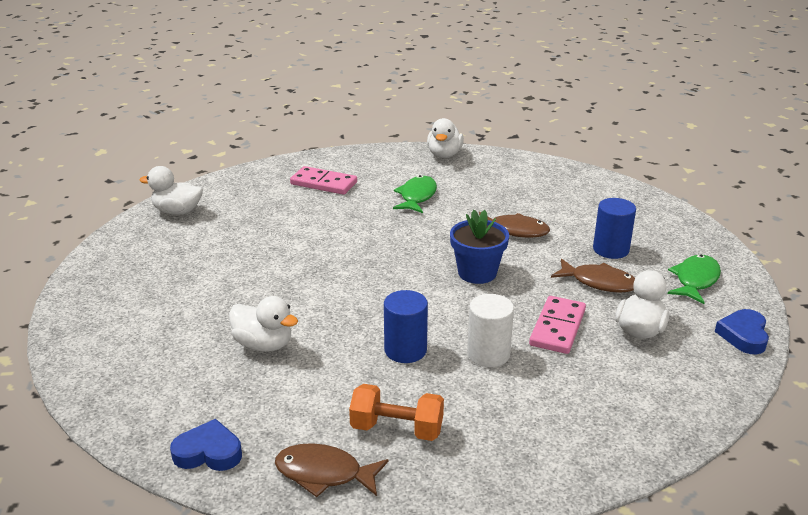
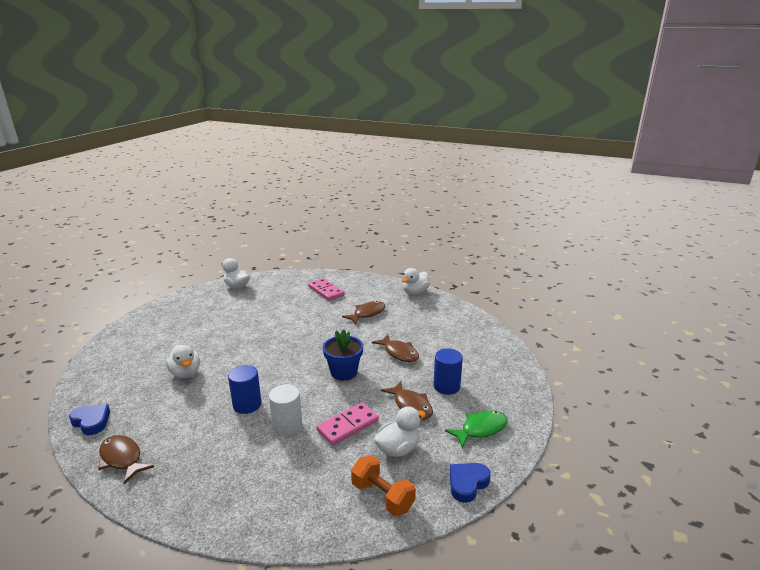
camera: 30 degrees right, 5 degrees down
(397, 429) = (185, 450): orange dumbbell -> orange dumbbell (382, 496)
(417, 196) = (367, 314): green fish -> brown fish

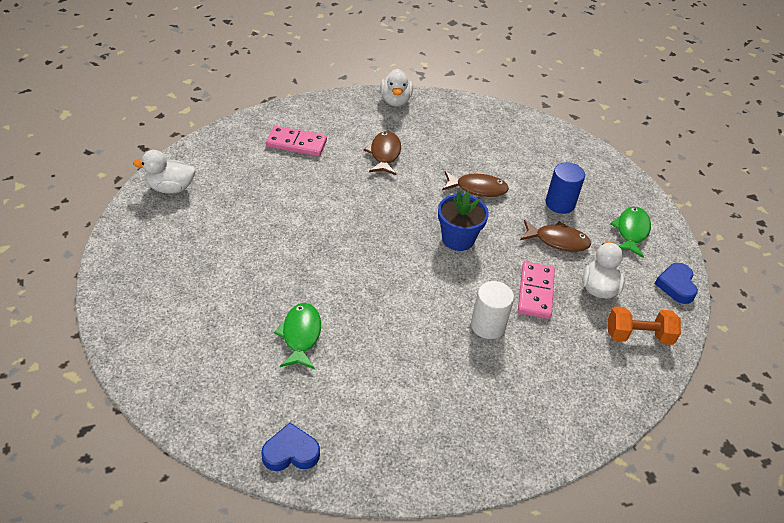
camera: 45 degrees left, 20 degrees up
(122, 459) = (390, 460): brown fish -> none
(185, 373) = (301, 335): white duck -> green fish
(247, 405) = (420, 328): blue cylinder -> none

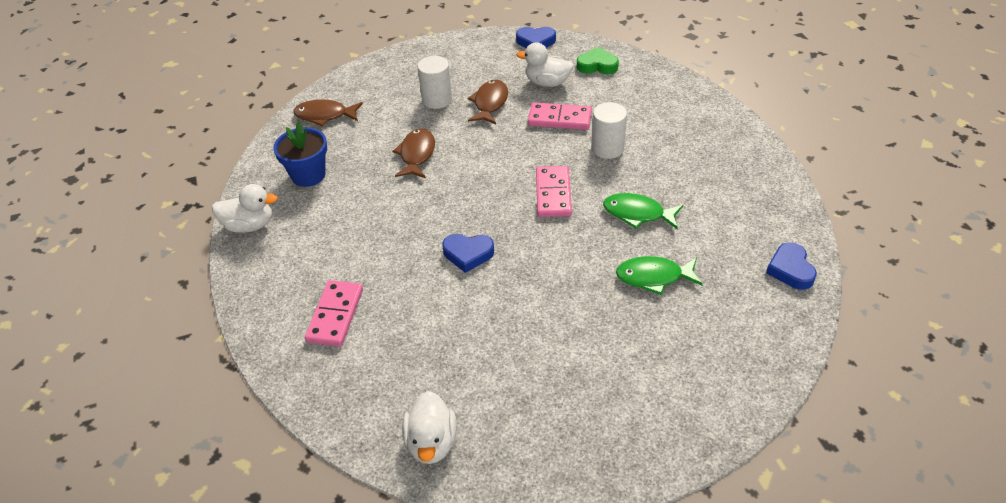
camera: 85 degrees left, 0 degrees up
(348, 214) = (468, 254): none -> blue heart
(384, 154) = (358, 230): brown fish -> brown fish (325, 115)
(420, 275) = (553, 194): none -> pink domino
(458, 239) = (496, 168): blue flower pot -> blue flower pot (308, 175)
(560, 203) = (437, 100): blue cylinder -> white cylinder
(631, 231) = (472, 60): green fish -> green fish (637, 214)
(638, 336) = (597, 65): orange dumbbell -> green heart

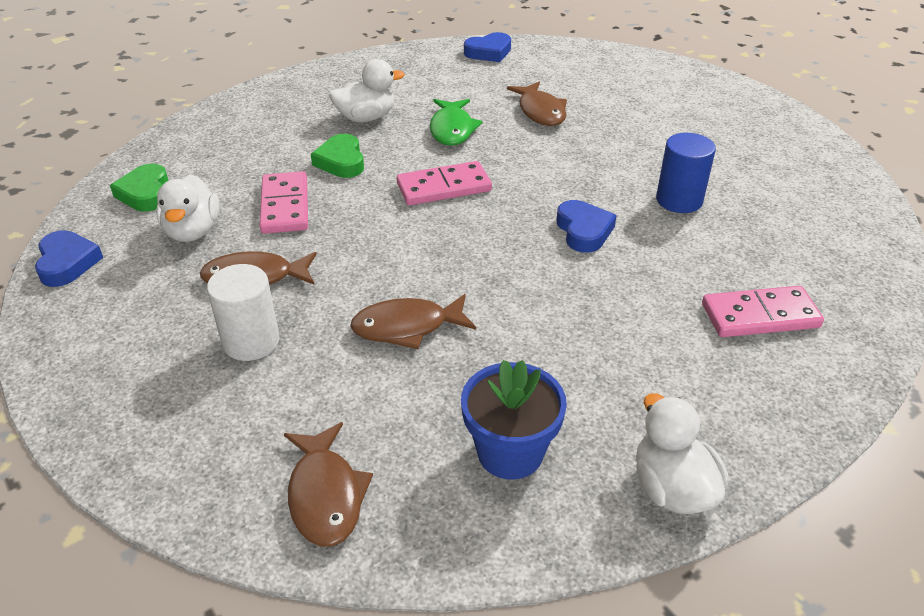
camera: 110 degrees left, 5 degrees down
(431, 442) = (841, 200): white duck -> white duck (366, 118)
(480, 324) = (679, 200): none -> blue cylinder
(607, 148) = (341, 161): white cylinder -> green heart
(654, 277) = (540, 111): green fish -> brown fish

